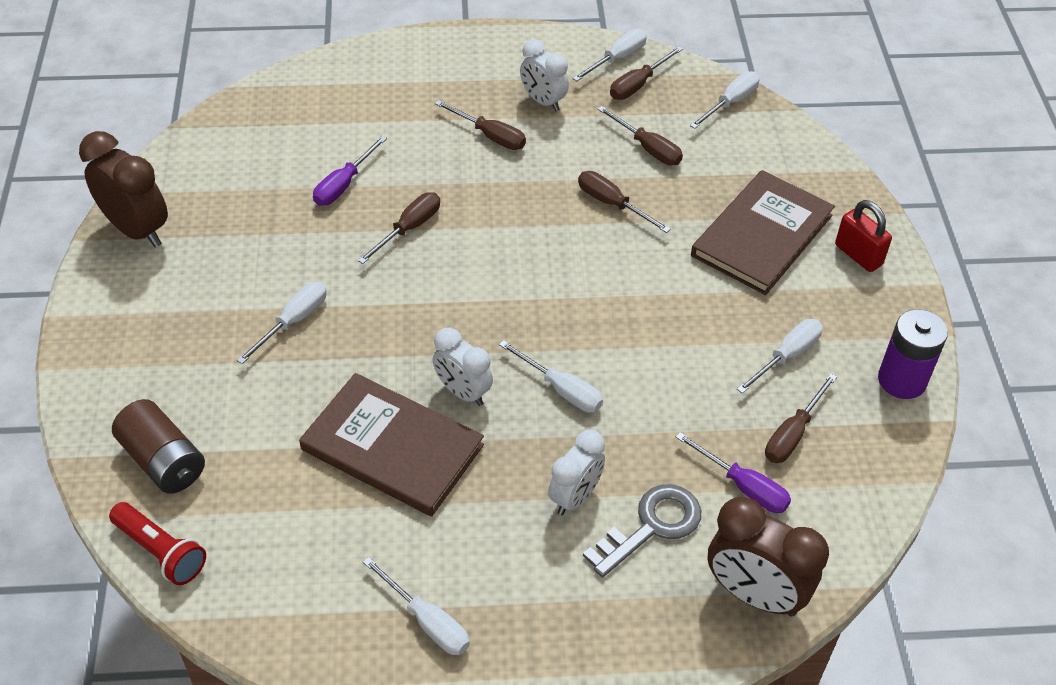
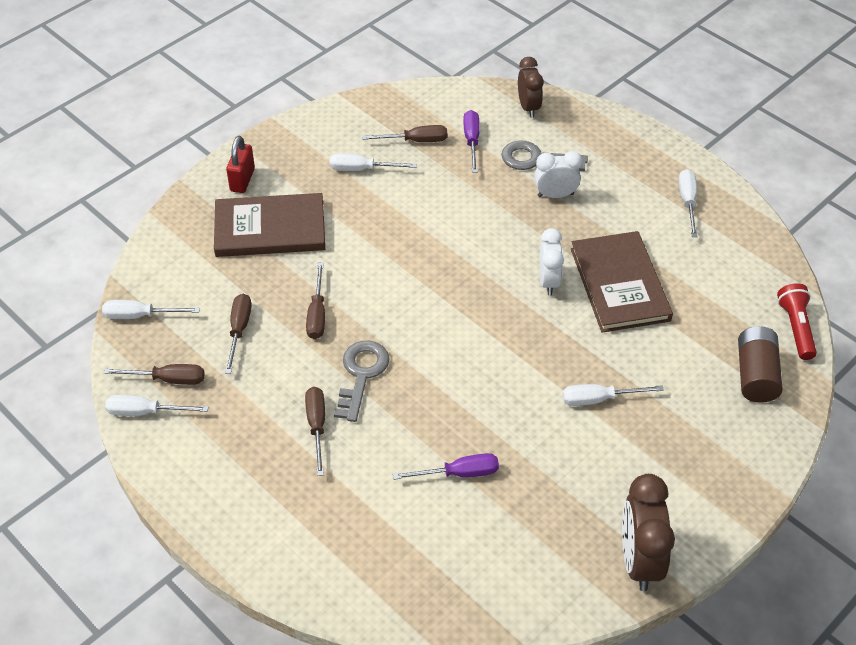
camera: 130 degrees left, 0 degrees up
(409, 228) = (457, 402): brown screwdriver -> none
(510, 190) = (361, 375): none -> grey key
(543, 101) = (244, 422): white clock -> none
(561, 389) = (495, 242): white screwdriver -> none
(754, 594) = (528, 107): brown clock -> brown clock, size x0.65
(902, 380) = (329, 120): purple battery -> none

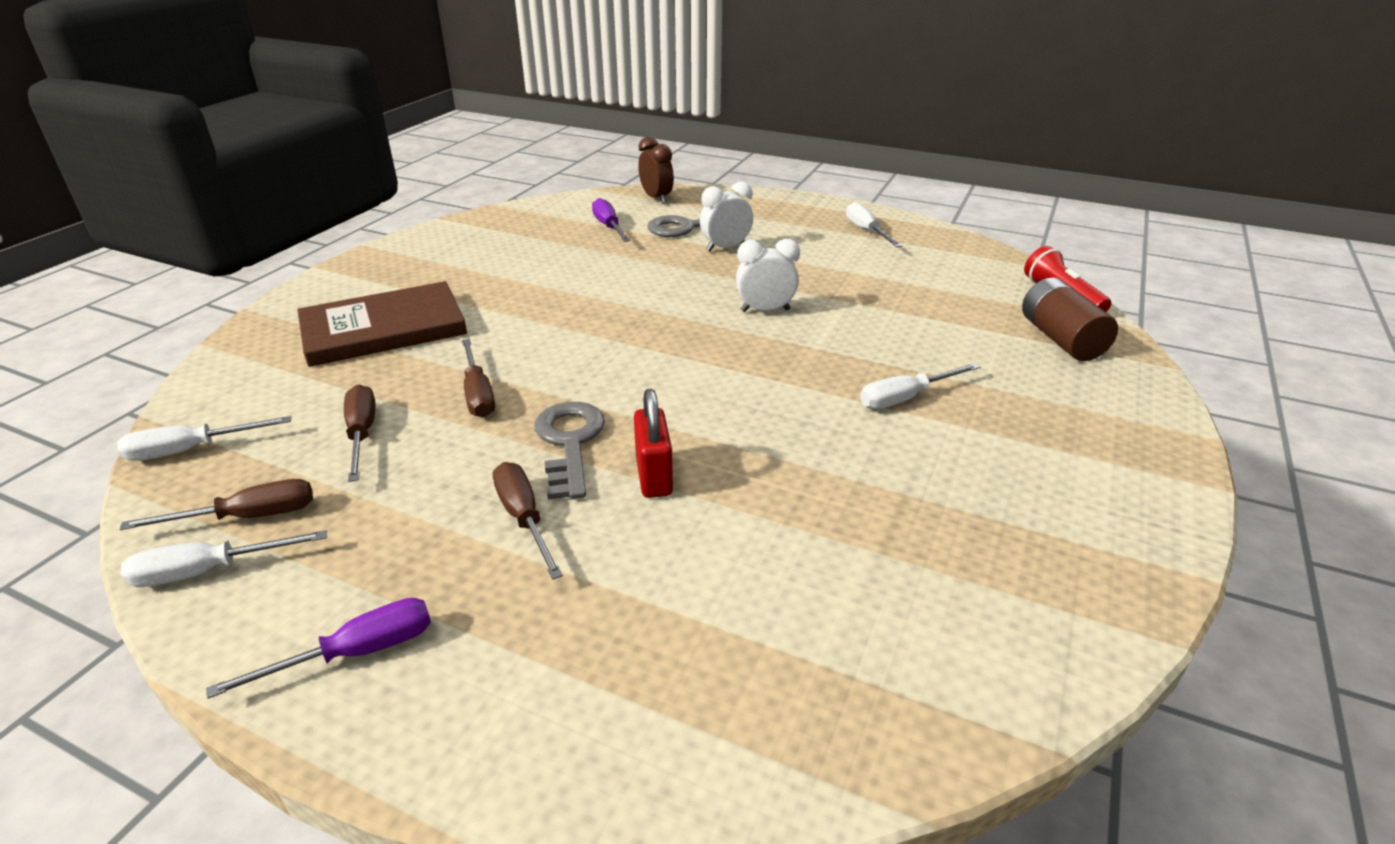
camera: 20 degrees left, 15 degrees down
(242, 180) = (334, 295): red padlock -> red padlock (654, 476)
(362, 169) = (489, 264): white screwdriver -> none
(416, 141) = (545, 235): brown screwdriver -> none
(459, 473) = (777, 522): purple screwdriver -> purple screwdriver (356, 653)
(548, 281) = (765, 310): white clock -> white clock turned 75 degrees counterclockwise
(619, 284) = (847, 298): brown book -> none
(639, 560) = (1112, 562): brown clock -> none

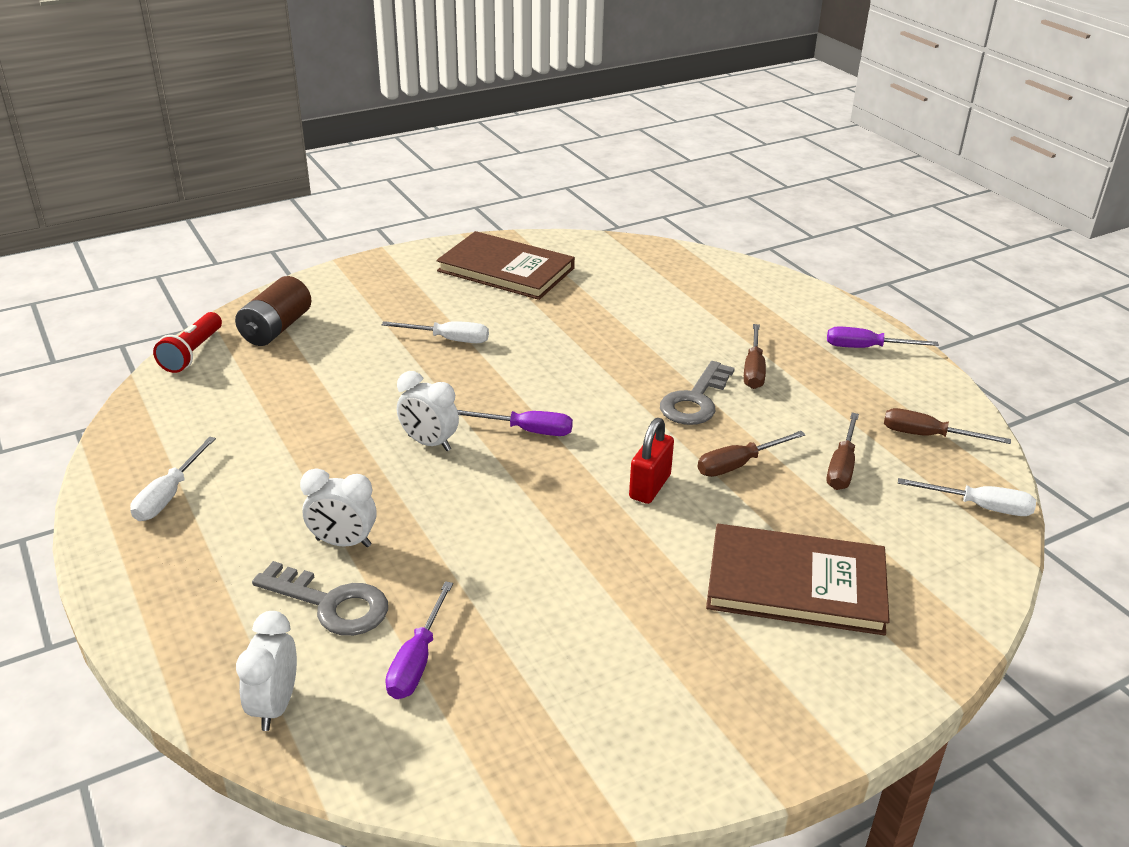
camera: 145 degrees left, 0 degrees up
(208, 571) = (949, 413): white screwdriver -> none
(478, 394) = (738, 465): brown screwdriver -> brown screwdriver turned 135 degrees counterclockwise
(654, 476) = (660, 361): red padlock -> red padlock (650, 487)
(656, 198) = (275, 706): brown clock -> white clock
(702, 348) = (527, 431): none -> purple screwdriver
(1029, 534) = (506, 270): none -> brown book

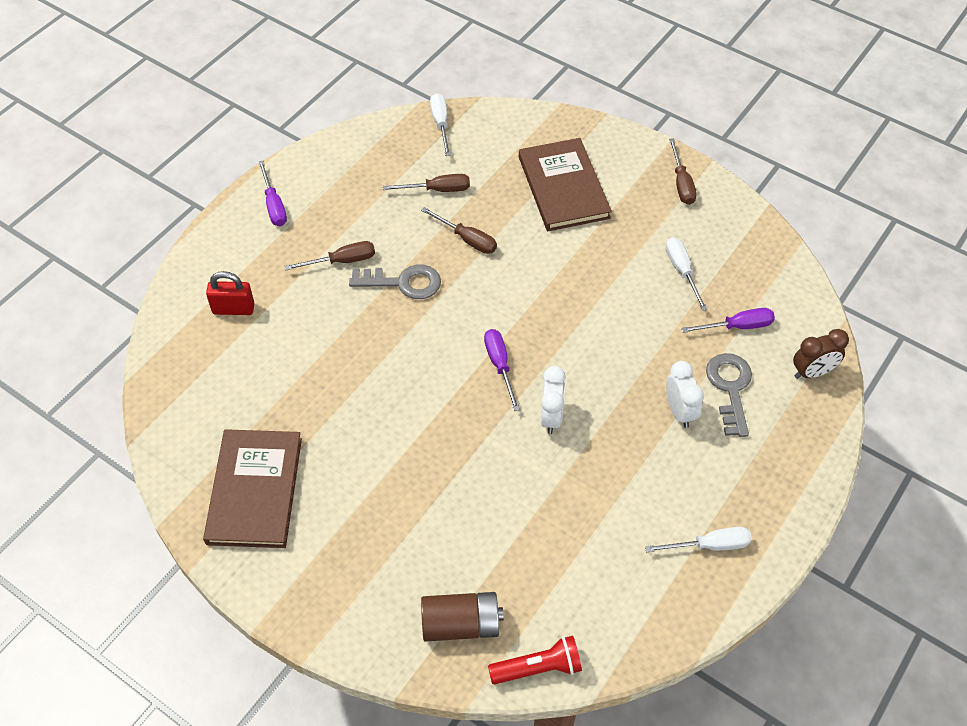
camera: 115 degrees left, 20 degrees up
(275, 706) = (812, 372): white clock -> brown clock
(449, 339) = (404, 475): white screwdriver -> white screwdriver (682, 271)
(650, 487) = (519, 276): red padlock -> red padlock (233, 309)
(927, 436) = (376, 156): brown screwdriver -> brown screwdriver (681, 183)

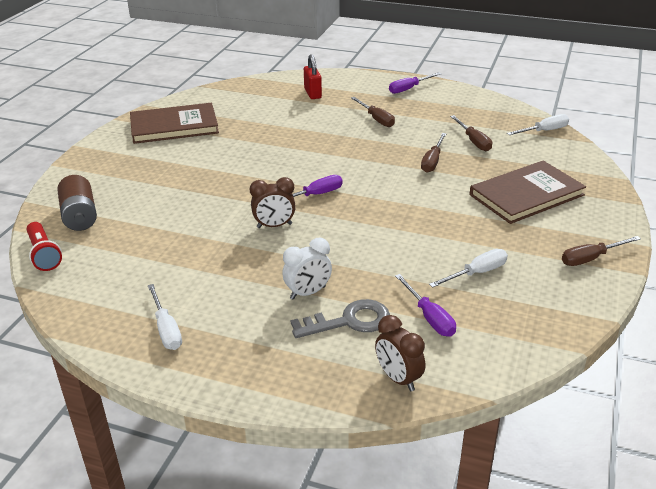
camera: 75 degrees right, 20 degrees down
(403, 282) = (371, 144): grey key -> none
(551, 417) = (274, 226): white clock -> brown clock

